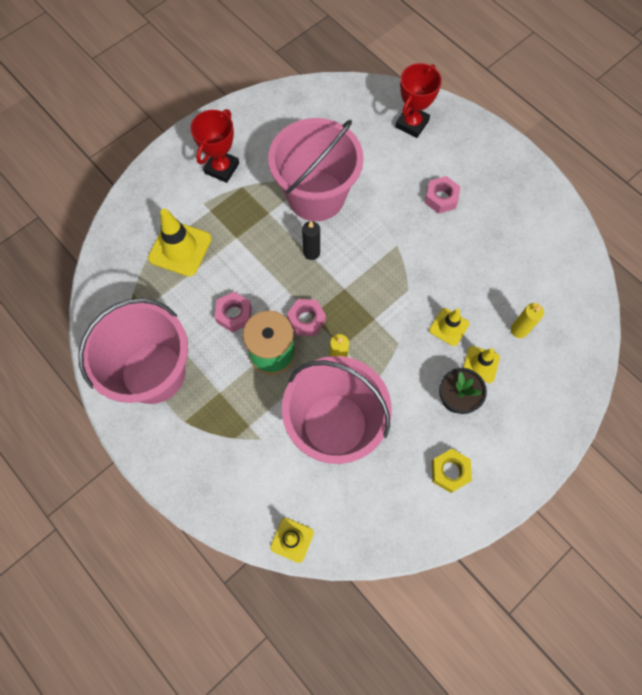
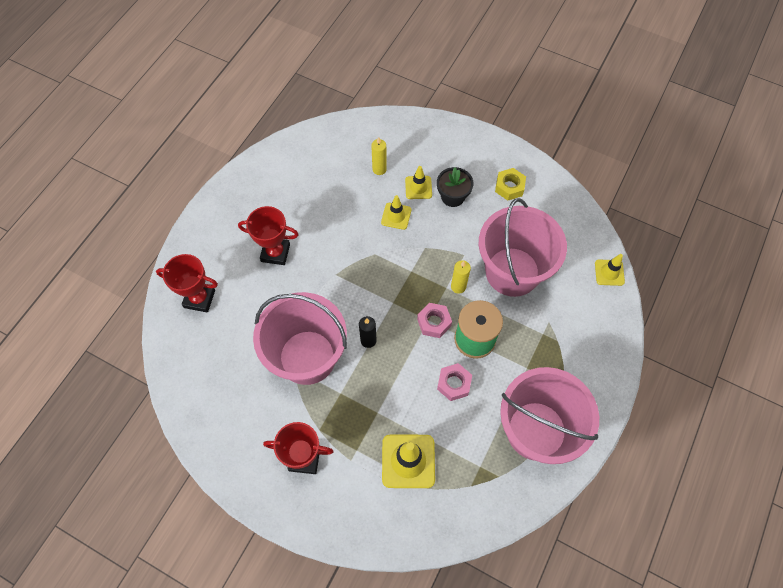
camera: 110 degrees left, 5 degrees down
(441, 198) = (275, 253): pink nut -> red trophy

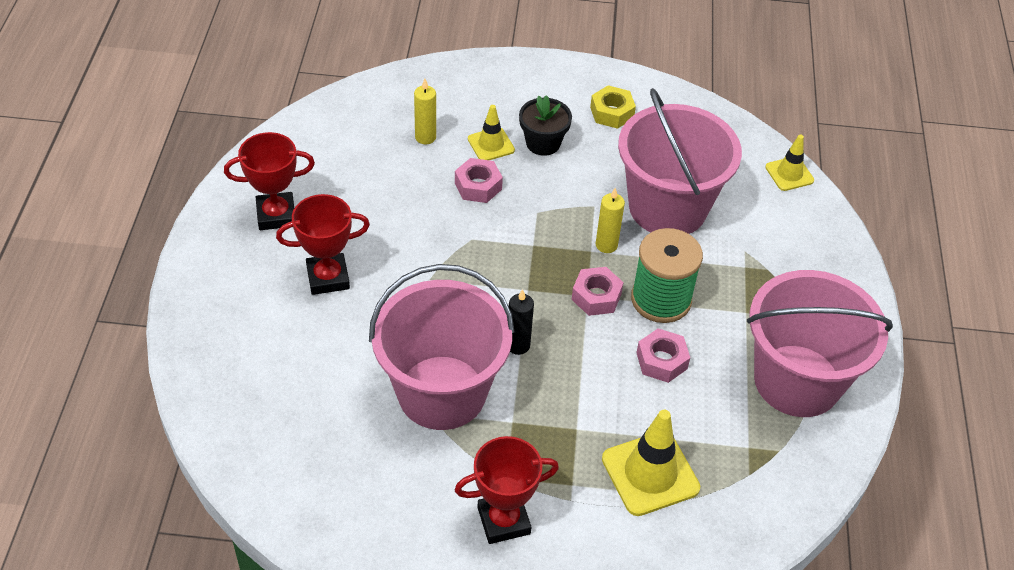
camera: 25 degrees left, 15 degrees down
(199, 299) = (241, 368): red trophy -> red trophy (276, 215)
(396, 216) = (478, 186): yellow traffic cone -> pink nut

